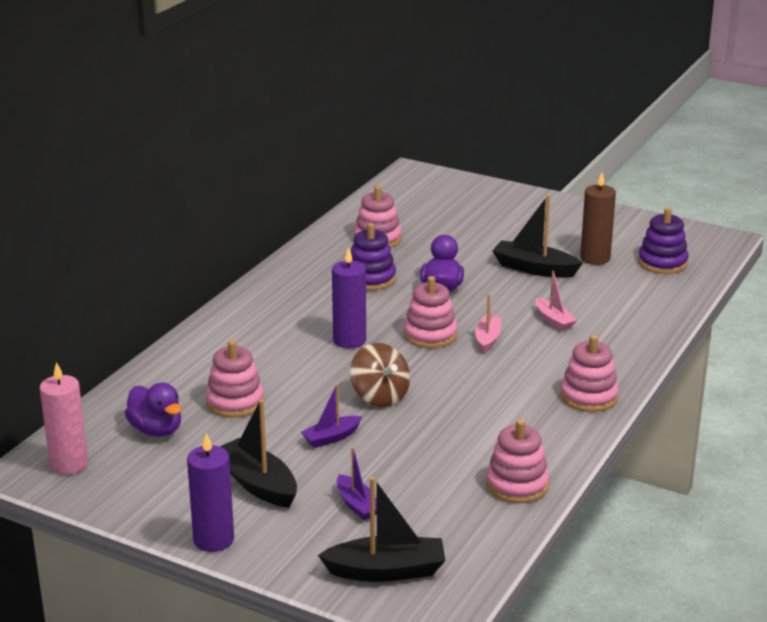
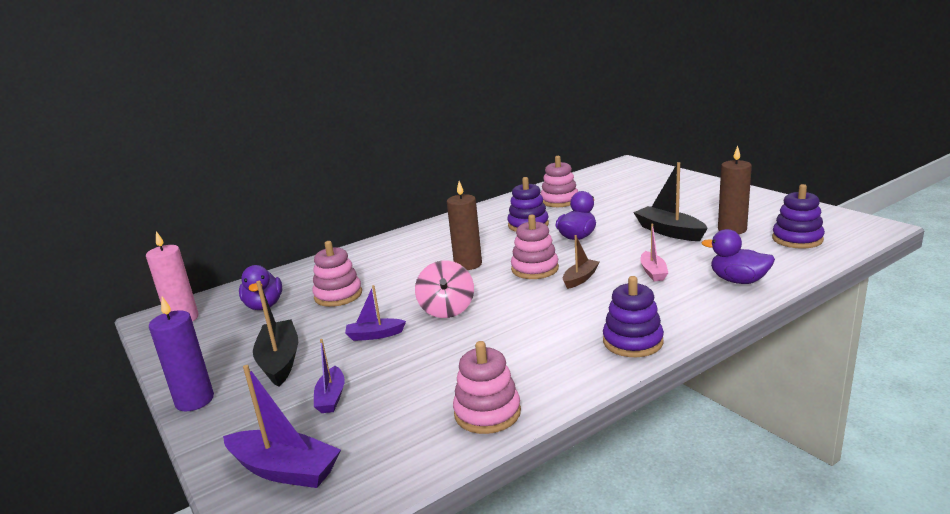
camera: 30 degrees right, 5 degrees down
(349, 340) = (468, 264): purple candle -> brown candle
(380, 396) = (447, 309): brown spinning top -> pink spinning top
(386, 571) = (284, 470): black boat -> purple boat
(488, 339) = (580, 279): pink boat -> brown boat
(589, 396) = (632, 341): pink stacking toy -> purple stacking toy
(638, 318) = (738, 280): none -> purple duck

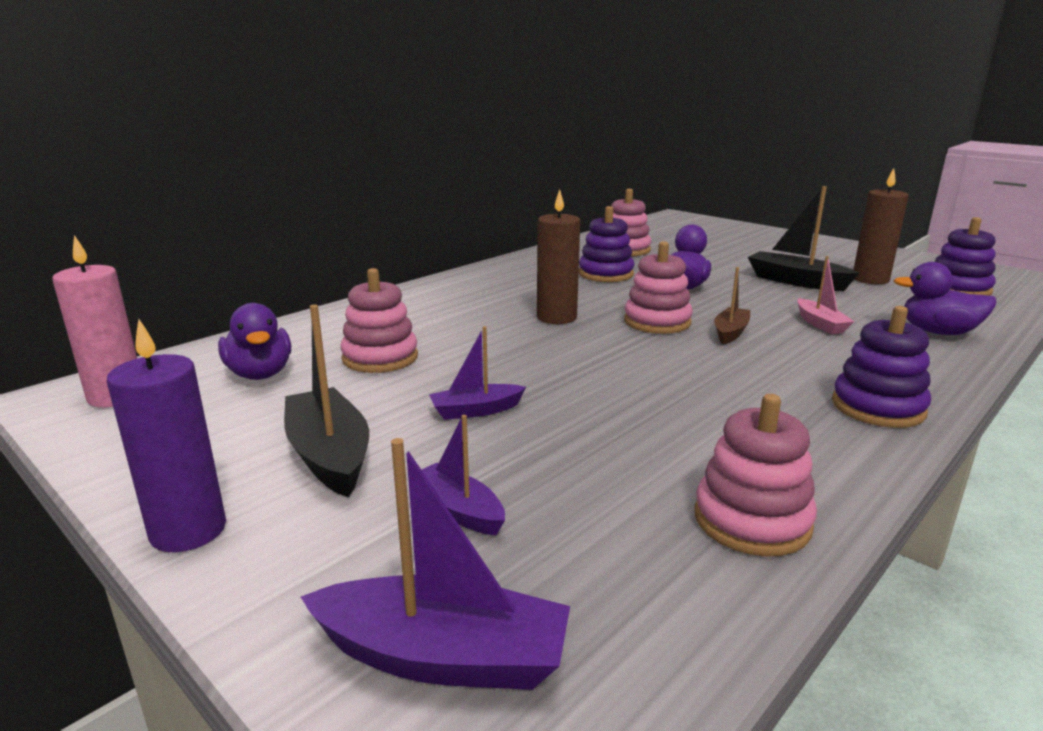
camera: 15 degrees left, 0 degrees up
(331, 397) = (459, 510): purple boat -> purple boat turned 150 degrees clockwise
(447, 309) = (567, 373): pink spinning top -> none

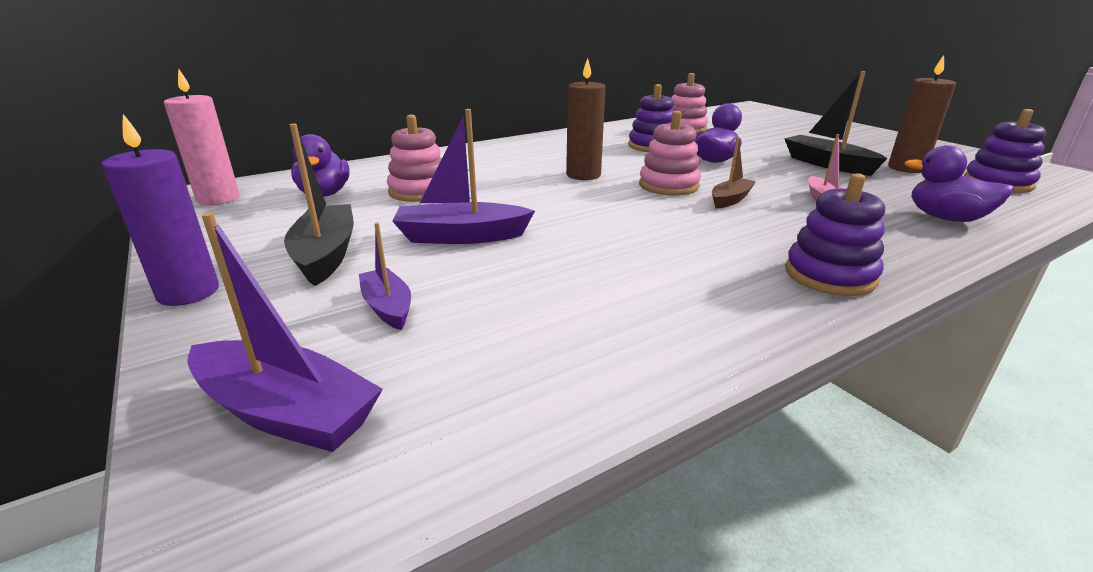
camera: 15 degrees right, 5 degrees up
(476, 410) = (461, 236): purple boat -> purple boat, size x1.66
(752, 520) = (629, 353): pink stacking toy -> none

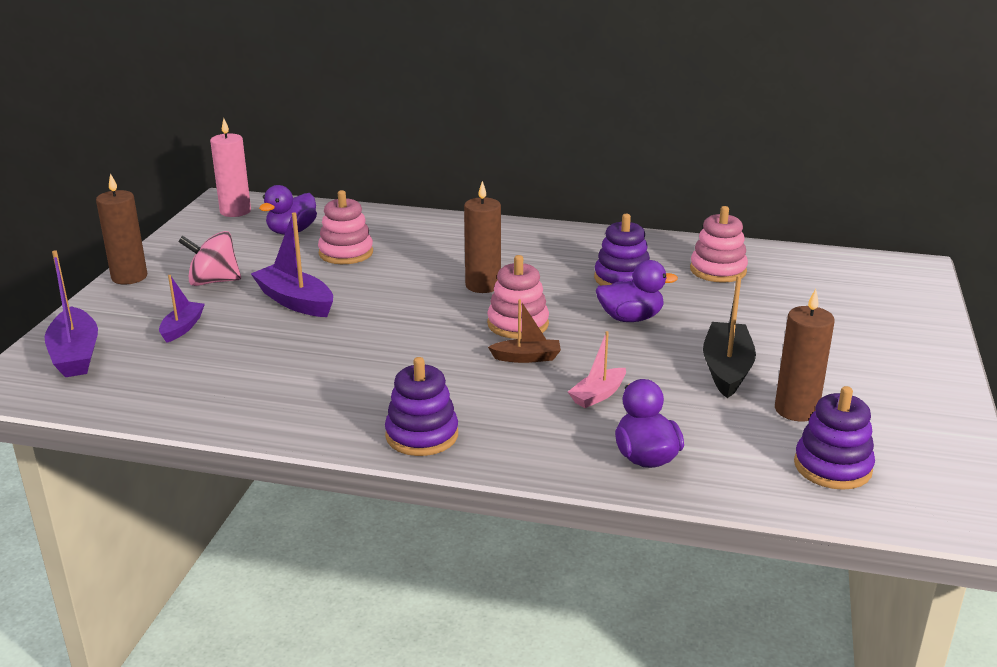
camera: 45 degrees right, 0 degrees up
(188, 292) = (129, 277): purple candle -> brown candle
(326, 255) = (213, 281): black boat -> pink spinning top

